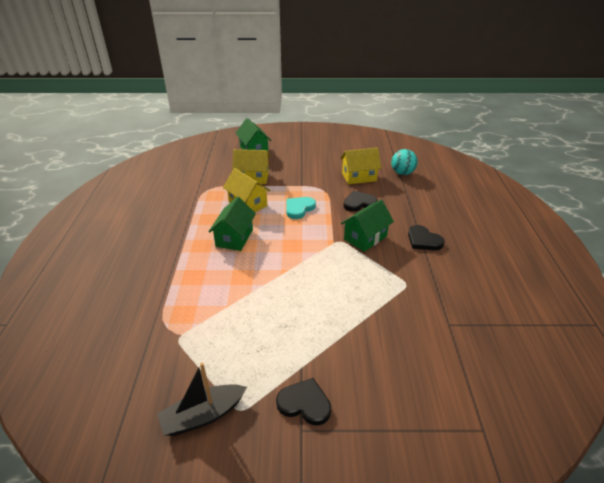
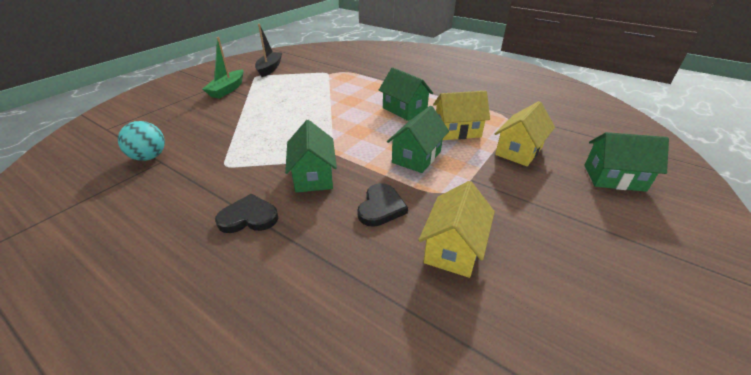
camera: 125 degrees right, 0 degrees up
(299, 208) = (416, 157): turquoise heart -> green house
(304, 403) = (227, 89): black heart -> green boat
(402, 173) = (422, 325): turquoise ball -> turquoise ball (149, 157)

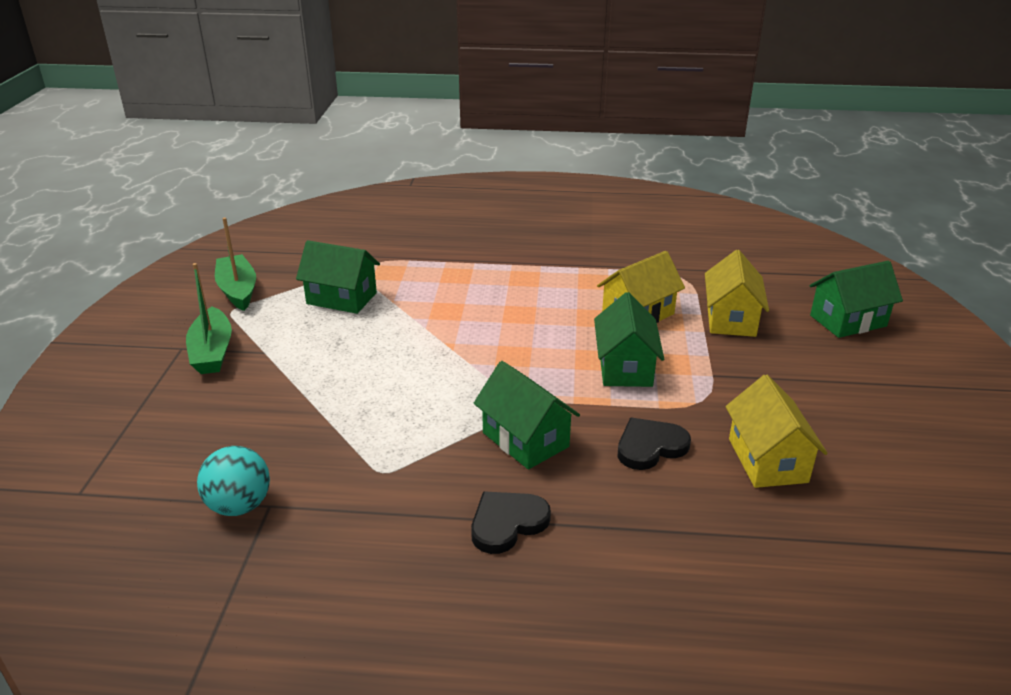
camera: 30 degrees left, 5 degrees down
(269, 69) = (238, 290): black boat -> green boat
(381, 207) = (650, 446): black heart -> black heart turned 105 degrees counterclockwise
(404, 110) = (540, 303): green house -> green house (341, 298)

